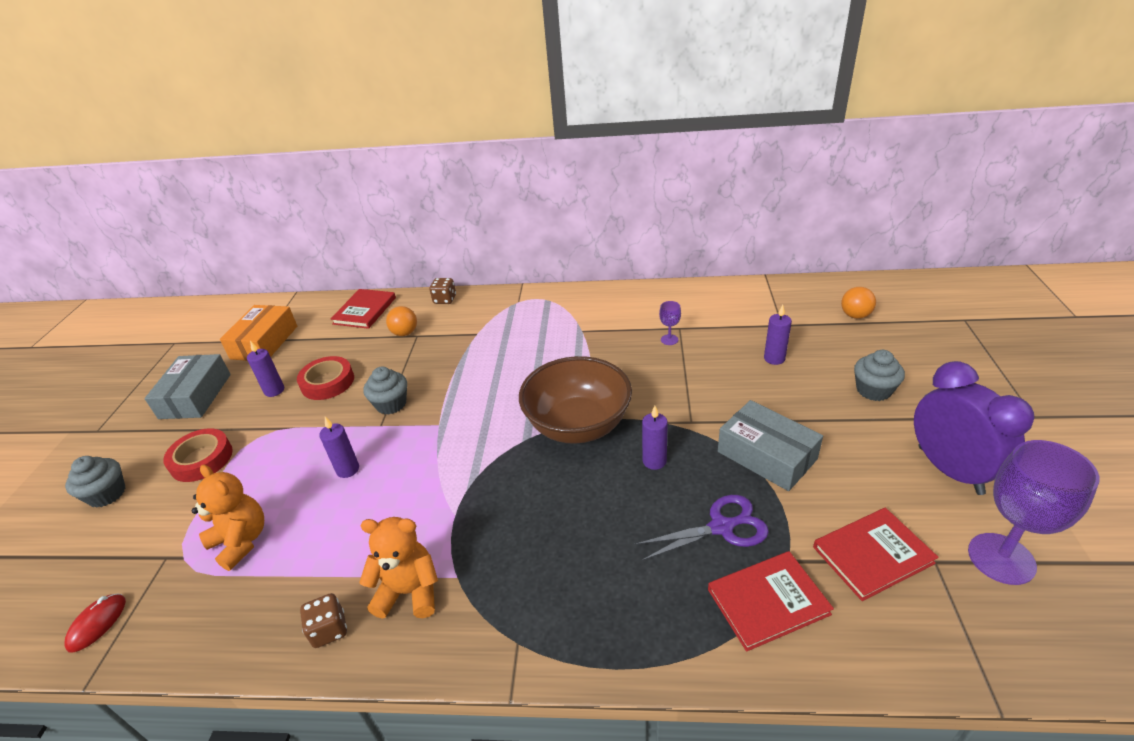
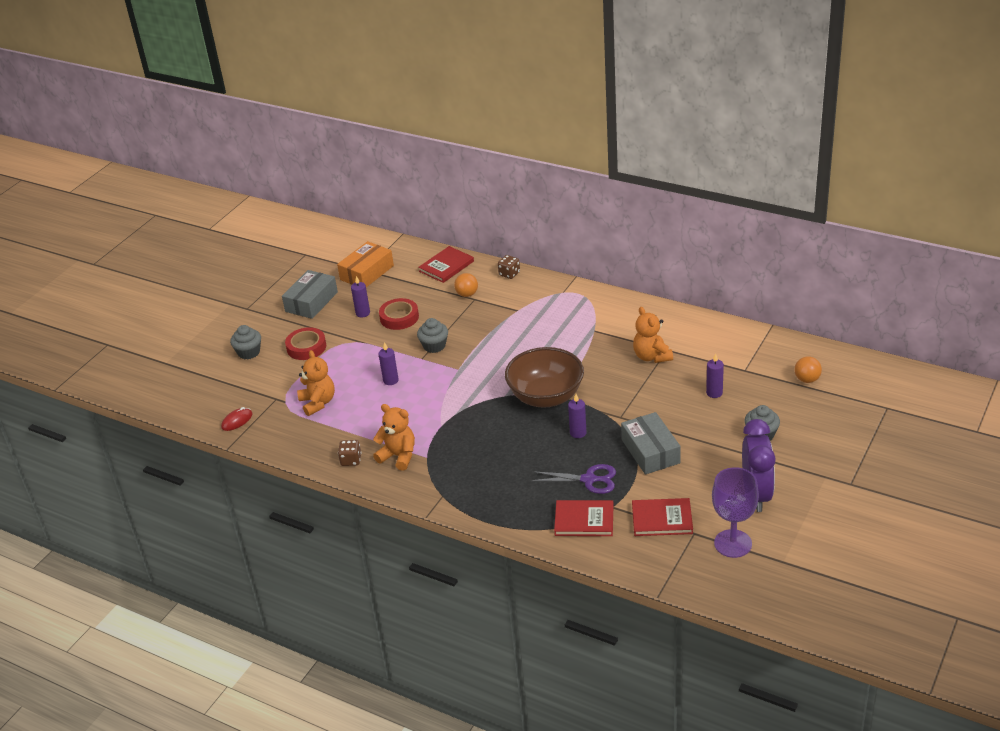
camera: 25 degrees right, 0 degrees up
(669, 340) = (651, 356): purple goblet -> orange teddy bear

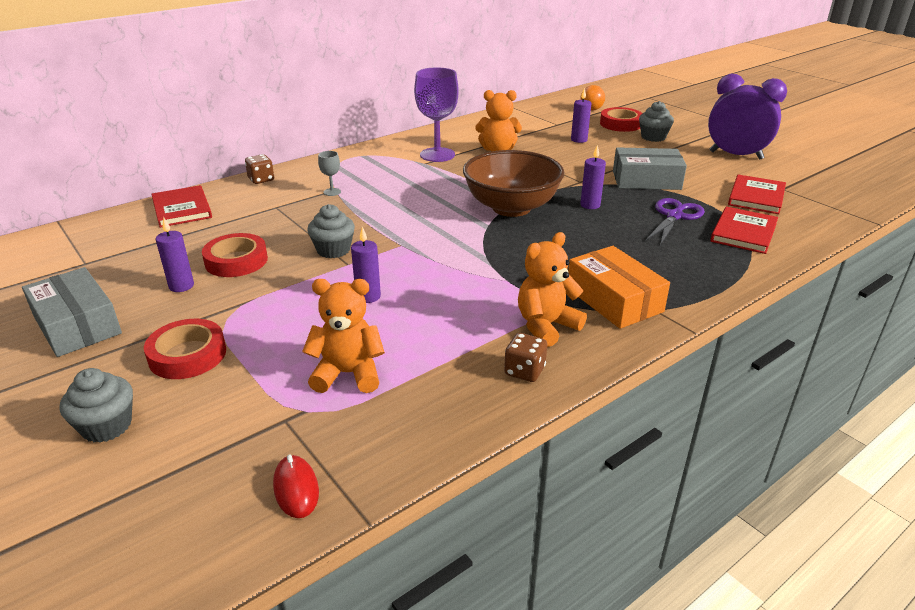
camera: 70 degrees left, 5 degrees down
(367, 273) = (93, 263): orange box -> orange box (614, 300)
(467, 294) = (260, 209): orange ball -> none
(512, 311) = (332, 192): none -> grey goblet
(733, 543) = (803, 177): purple goblet -> purple goblet (437, 155)
(781, 407) = (620, 124): none -> red tape

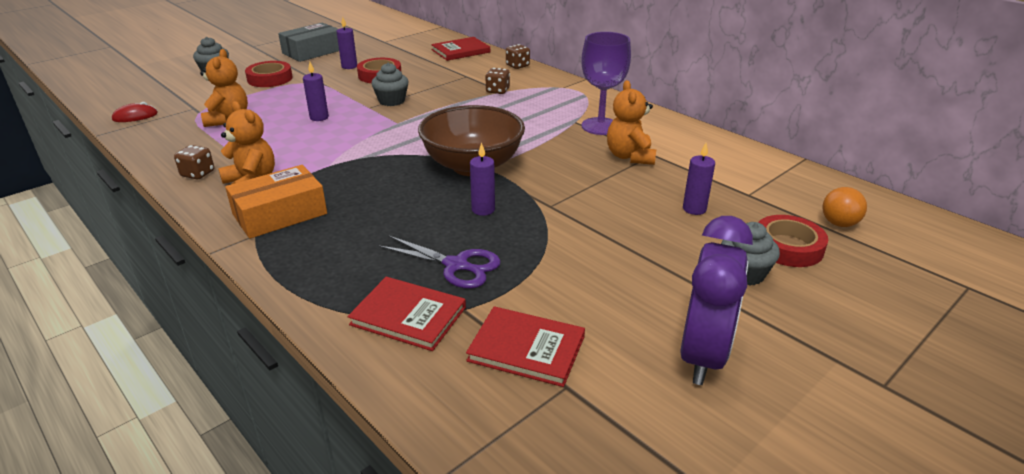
camera: 85 degrees right, 0 degrees up
(332, 192) = (497, 91): grey goblet -> brown dice
(646, 180) = (566, 253): grey box -> none

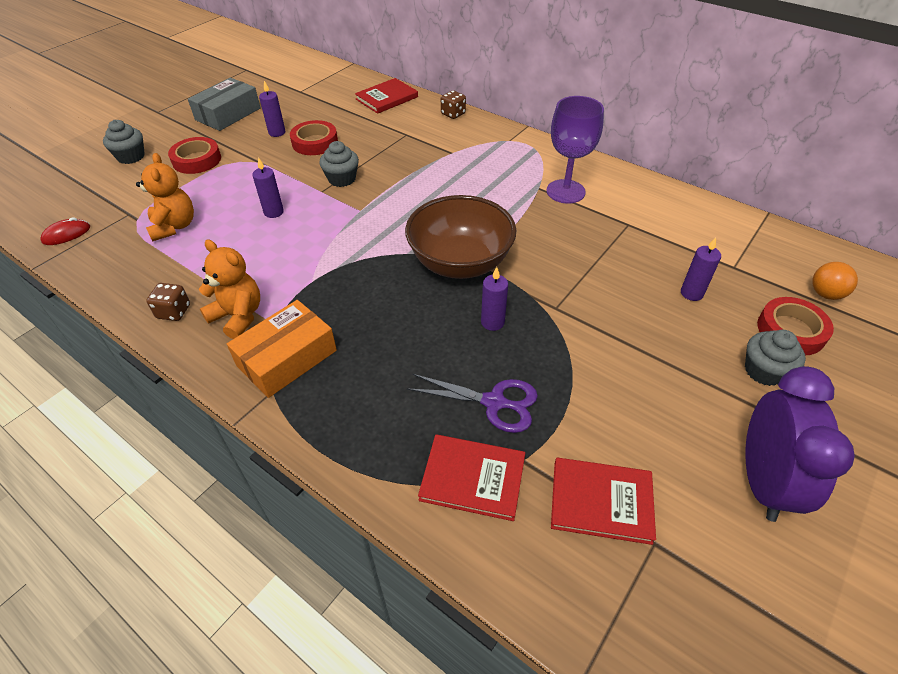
camera: 10 degrees left, 15 degrees up
(497, 91) = (446, 152): brown dice -> none
(630, 156) = (608, 230): orange teddy bear -> none

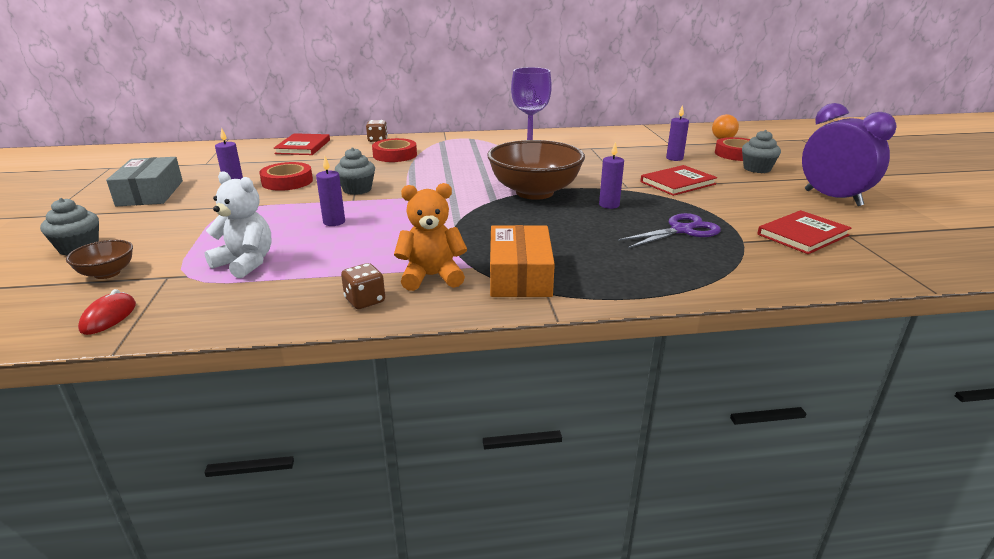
camera: 45 degrees left, 20 degrees down
(112, 191) = (107, 273): none -> brown bowl
(174, 226) = (246, 263): orange teddy bear -> white teddy bear
(197, 160) = (177, 224): red tape -> red tape (395, 155)
(472, 478) = (739, 259): red book -> red book (678, 183)

